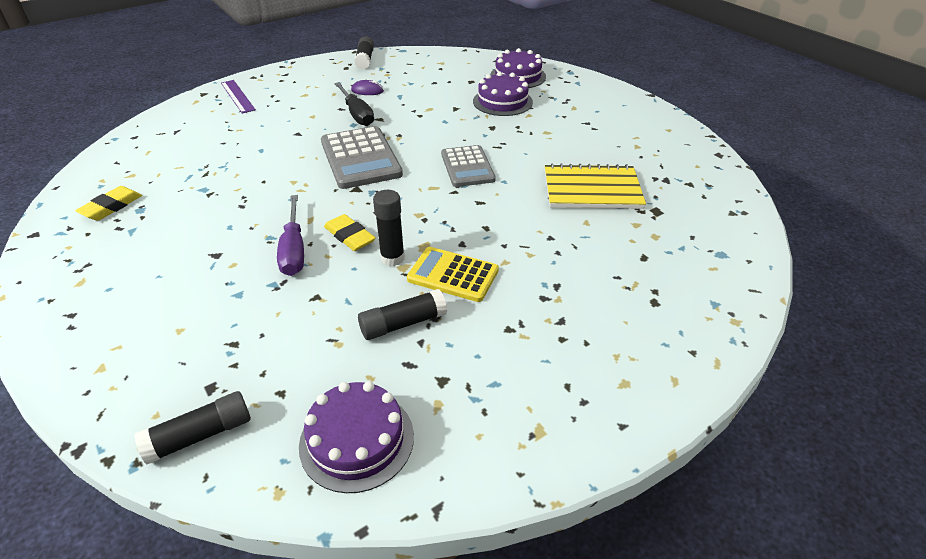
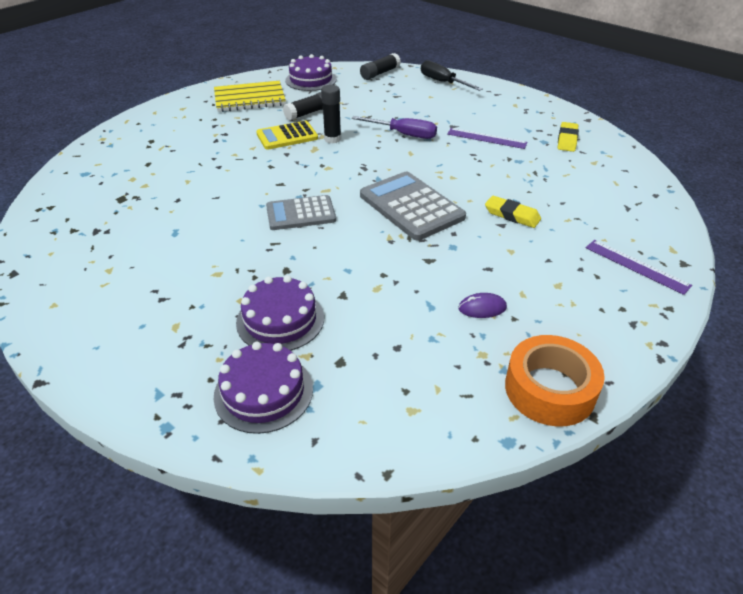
camera: 165 degrees right, 0 degrees up
(199, 225) = (486, 138): none -> purple ruler
(294, 250) = (404, 134): purple screwdriver -> purple screwdriver turned 135 degrees clockwise
(350, 236) = (371, 147): yellow eraser -> yellow eraser (512, 215)
(357, 114) = (461, 262): black screwdriver -> black screwdriver (443, 82)
(365, 60) = (549, 389): black glue stick -> orange tape
(453, 275) = (287, 136): yellow calculator -> yellow calculator turned 150 degrees clockwise
(467, 167) = (301, 214): grey calculator -> grey calculator turned 75 degrees counterclockwise
(592, 189) = (176, 209): yellow notebook -> yellow notebook (249, 98)

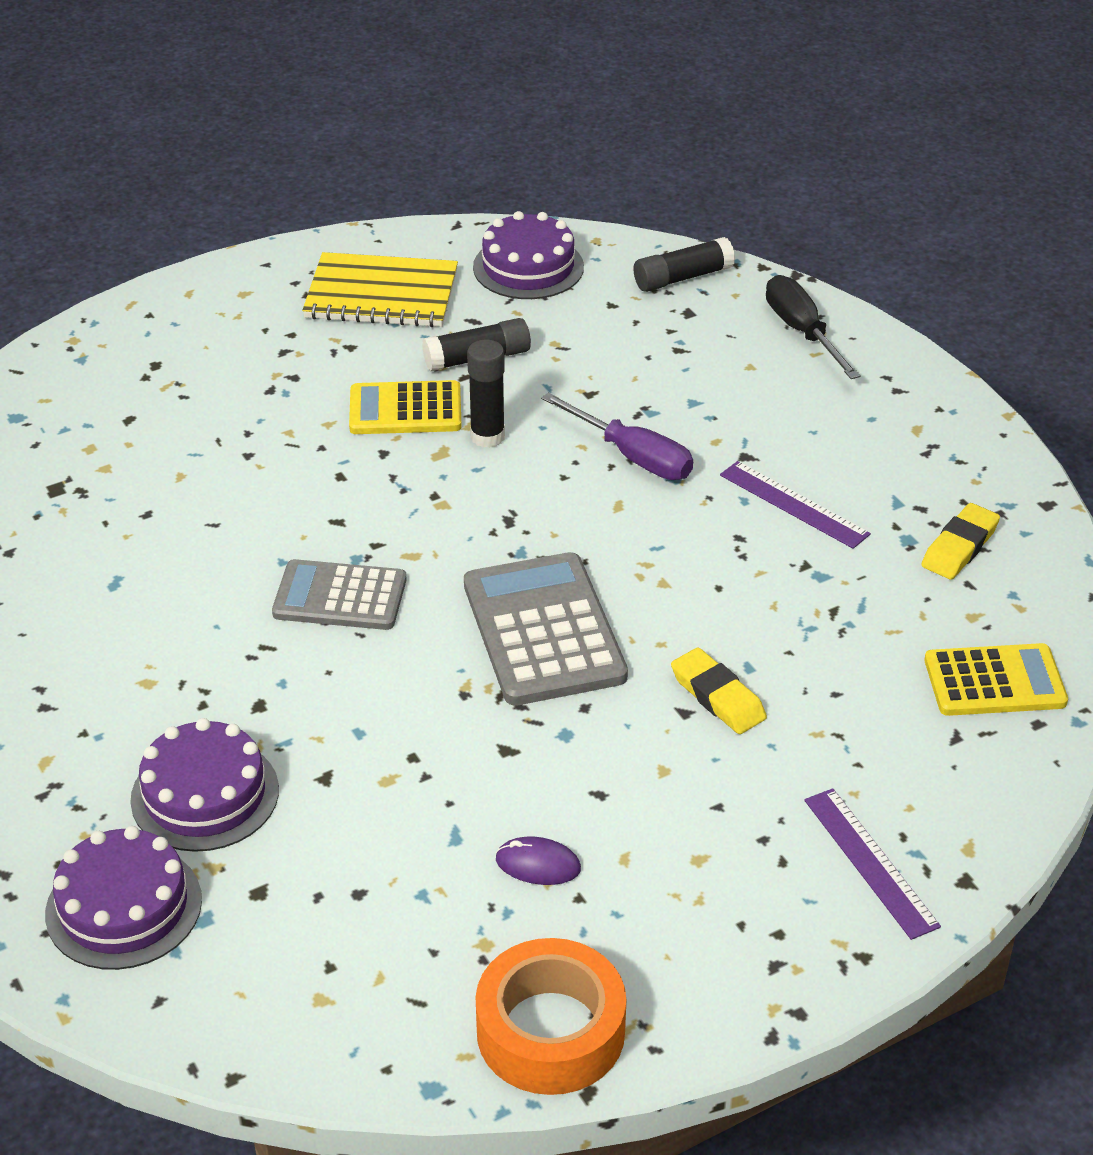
camera: 20 degrees right, 0 degrees up
(624, 183) = (994, 681): none -> yellow calculator

